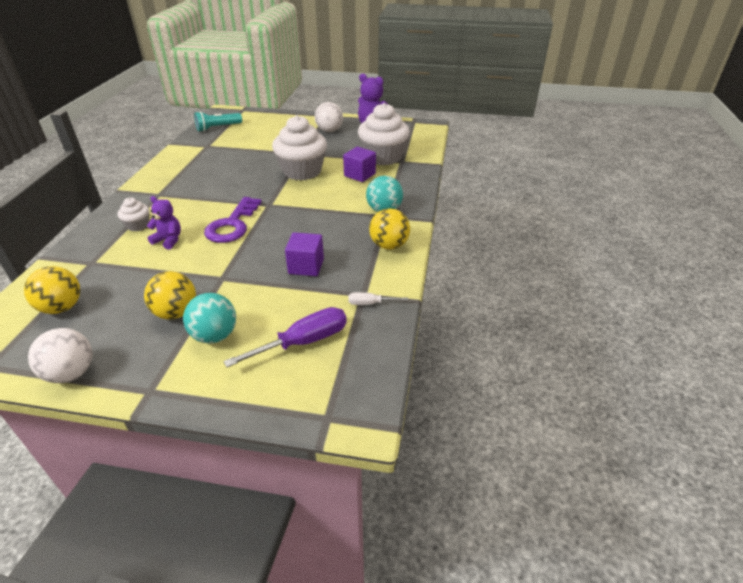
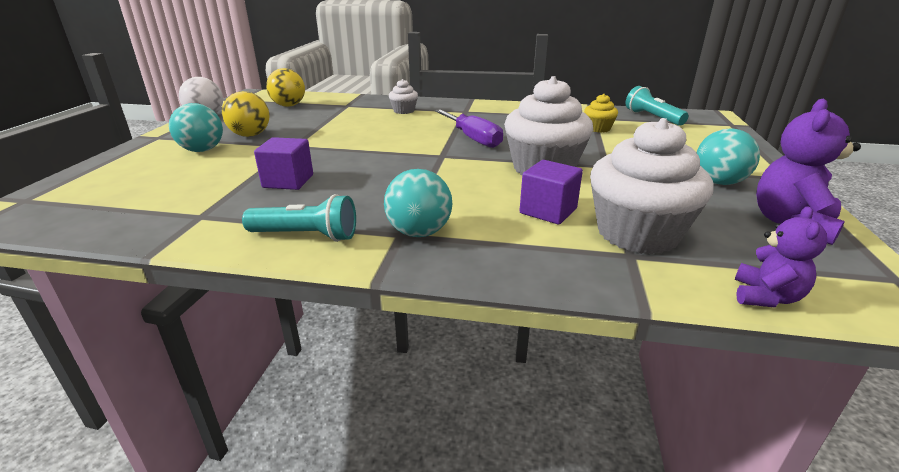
camera: 90 degrees right, 10 degrees down
(168, 240) = (373, 122): purple teddy bear -> purple teddy bear (765, 297)
(232, 225) = (396, 142): purple key -> none
(233, 147) = (598, 128): none -> yellow cupcake
(303, 342) = (148, 185): purple screwdriver -> purple screwdriver (472, 138)
(329, 130) = (718, 182): white ball -> turquoise ball
(370, 303) = (176, 220): white screwdriver -> none
(389, 245) = (306, 235): yellow ball -> turquoise flashlight

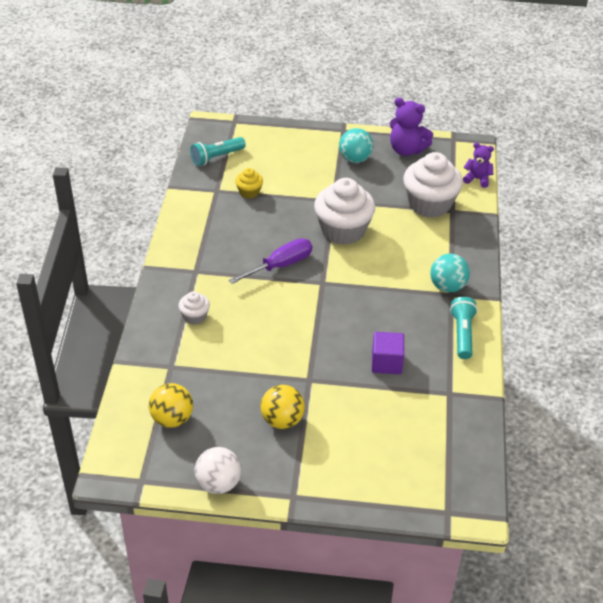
camera: 95 degrees left, 15 degrees up
(202, 150) = (327, 442): turquoise ball -> none
(548, 211) = (409, 234): purple cube -> none

